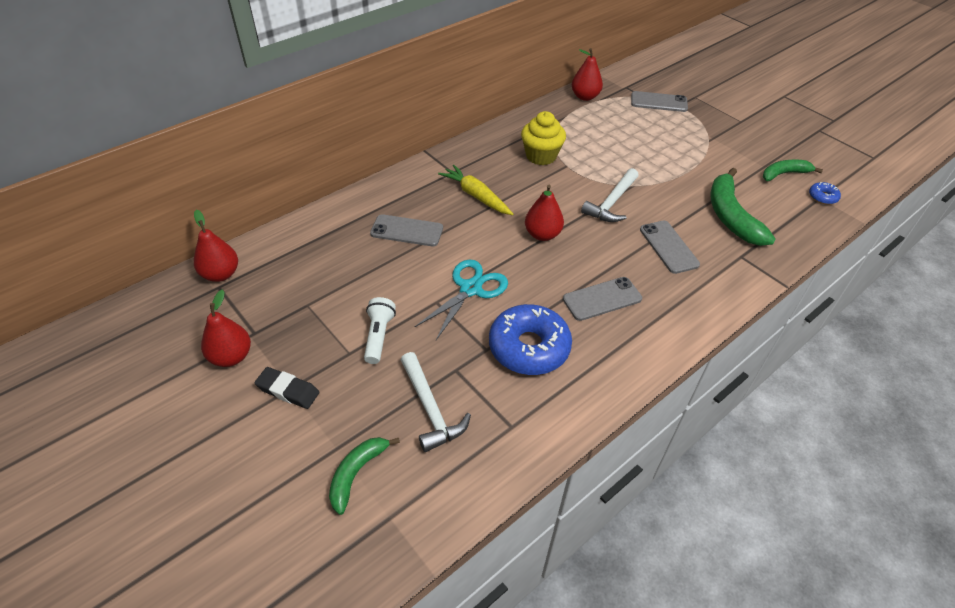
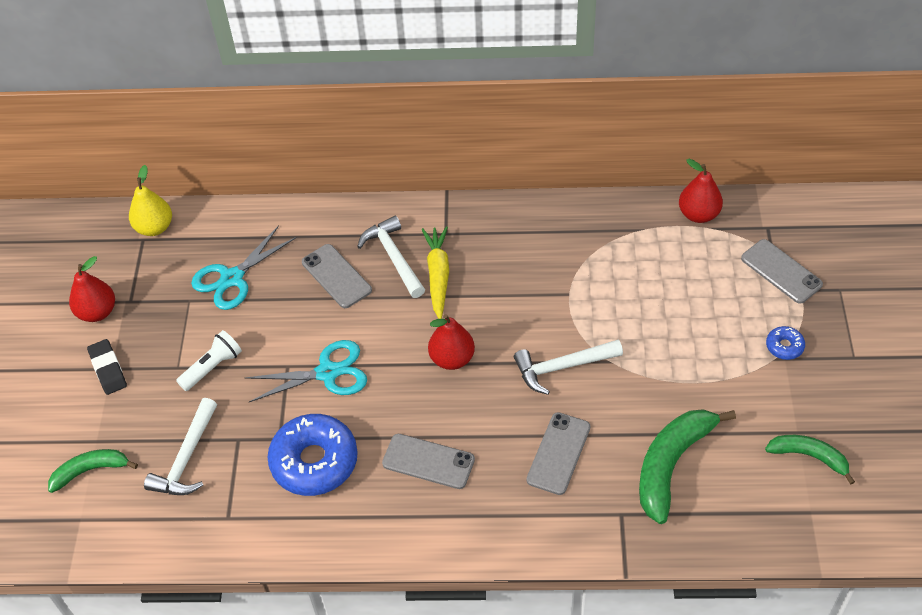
camera: 45 degrees right, 5 degrees up
(221, 274) = (154, 227): red pear -> yellow pear
(327, 272) = (232, 278): none -> turquoise scissors
(434, 201) = (394, 257): none -> white hammer
(541, 156) = (555, 266): yellow cupcake -> none
(822, 197) = (815, 513): blue donut -> blue donut (784, 346)

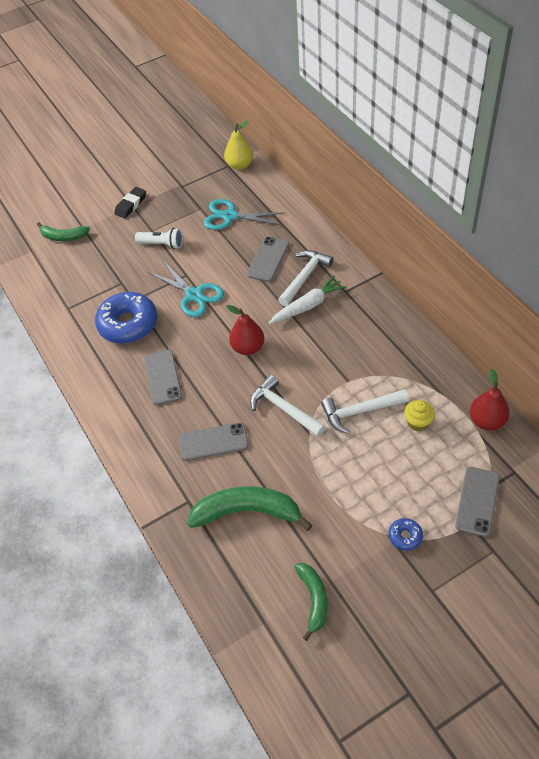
camera: 60 degrees right, 0 degrees up
(90, 470) = (63, 237): green banana -> green banana turned 150 degrees clockwise
(97, 312) = (165, 178): red pear -> none
(186, 458) = (95, 269): white hammer -> white hammer (360, 412)
(438, 275) = (308, 306): yellow carrot -> white carrot
(662, 266) = (418, 422): none -> yellow cupcake

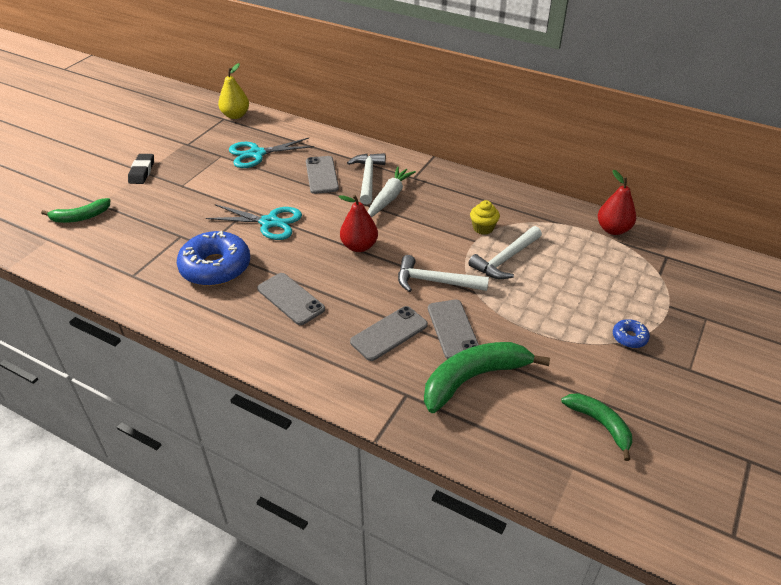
camera: 35 degrees left, 10 degrees down
(162, 244) = (202, 193): white flashlight -> none
(418, 422) = (561, 250): yellow cupcake -> yellow cupcake (483, 228)
(477, 501) = (660, 288): grey phone -> grey phone (453, 329)

